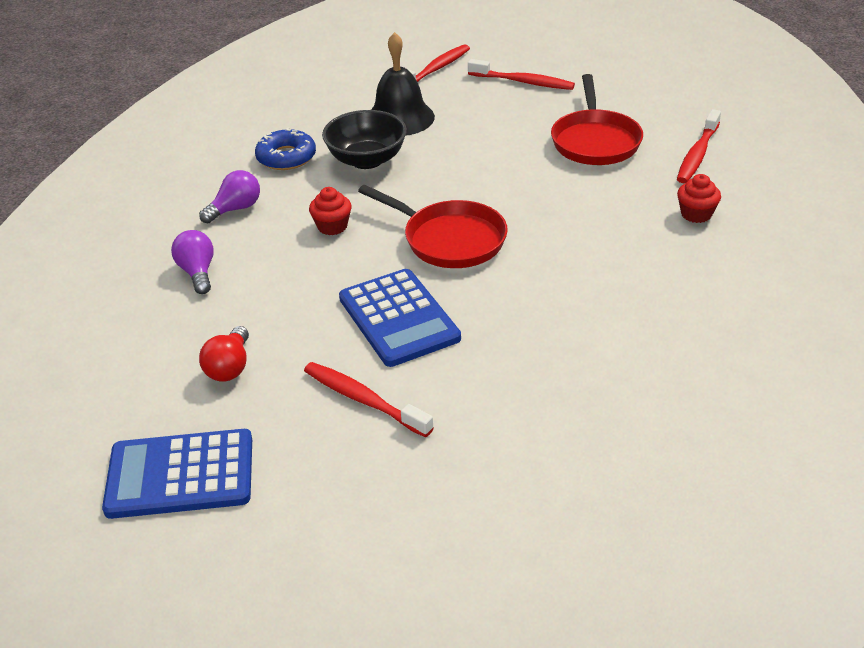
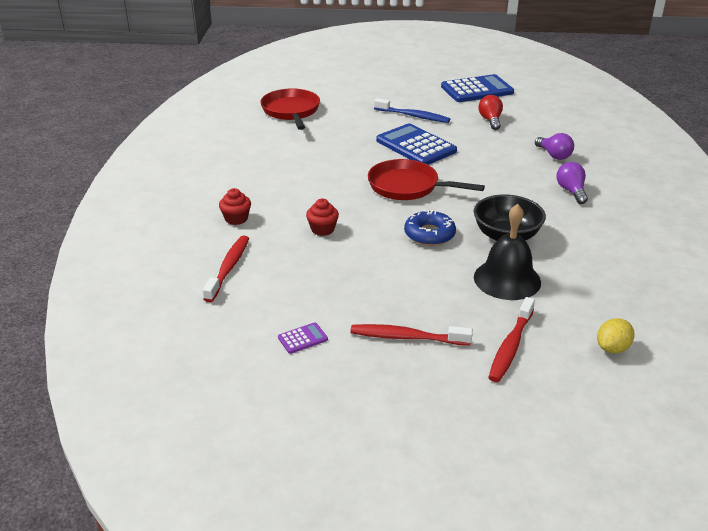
camera: 165 degrees right, 5 degrees down
(235, 209) = (571, 191): purple light bulb -> purple light bulb turned 135 degrees clockwise
(286, 157) = (573, 232): blue donut -> blue donut (429, 234)
(332, 226) = (493, 187): red cupcake -> red cupcake (322, 229)
(351, 62) = (612, 348): none -> yellow lemon
(363, 400) = (413, 116): red toothbrush -> blue toothbrush
(595, 141) = (319, 272): red pan -> red pan (291, 111)
(618, 88) = (302, 338): none -> purple calculator

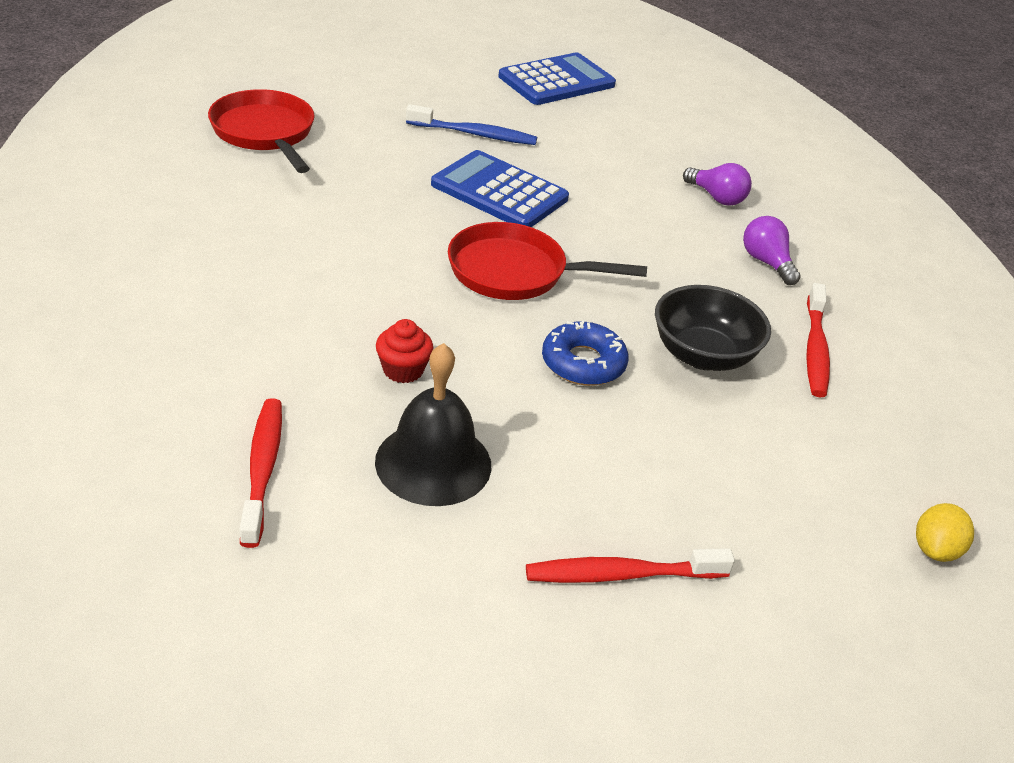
camera: 20 degrees left, 5 degrees up
(236, 219) = (241, 362): red cupcake -> none
(302, 338) = (448, 603): purple calculator -> none
(490, 120) = (598, 138): red light bulb -> none
(507, 279) = (735, 438): black bell -> black bell (433, 463)
(510, 346) = (788, 568): red toothbrush -> red toothbrush (815, 349)

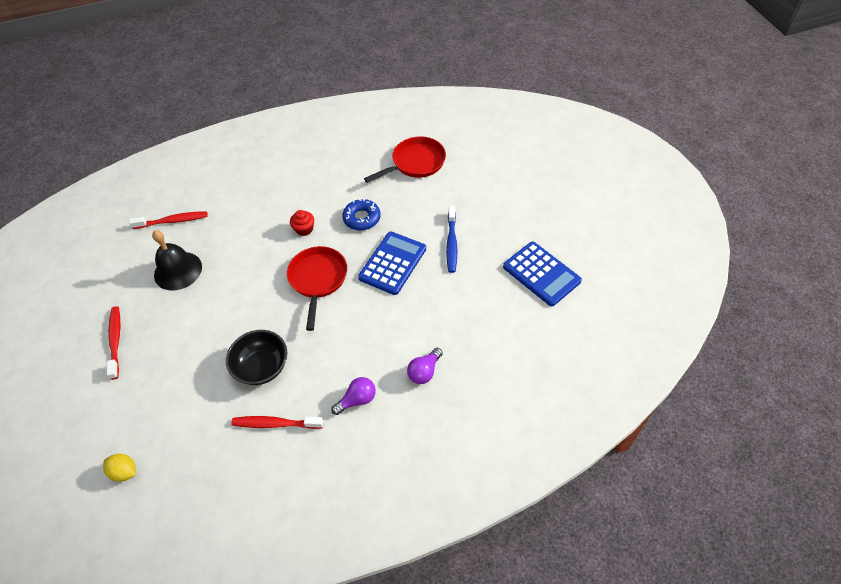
camera: 90 degrees right, 15 degrees up
(403, 370) = (235, 250): red cupcake -> red cupcake (304, 229)
(583, 363) = (248, 315): blue donut -> blue donut (362, 218)

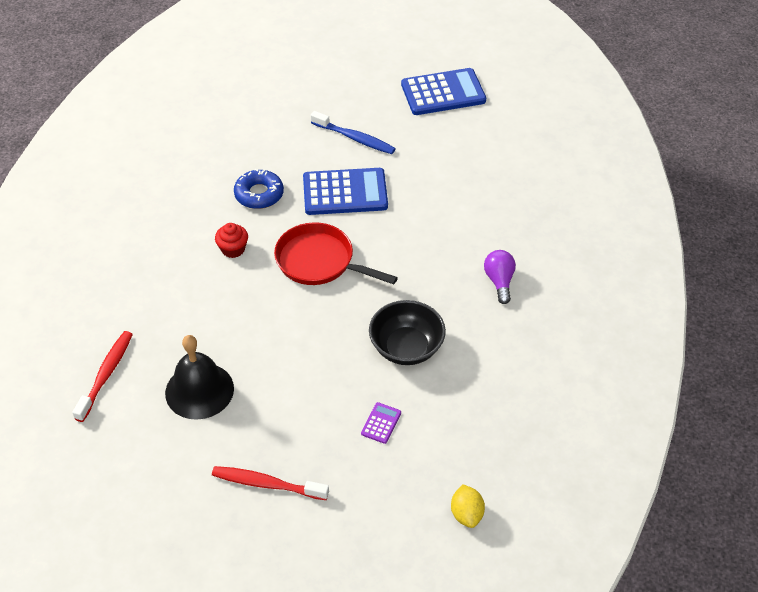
camera: 65 degrees left, 5 degrees down
(125, 472) = (466, 514): yellow lemon -> yellow lemon turned 60 degrees counterclockwise
(187, 382) = (381, 423): none -> purple calculator
(275, 424) = (487, 357): red toothbrush -> none
(393, 263) = (345, 192): blue calculator -> blue calculator turned 120 degrees clockwise
(415, 163) = (214, 121): red pan -> none
(424, 371) = (499, 219): purple light bulb -> none

